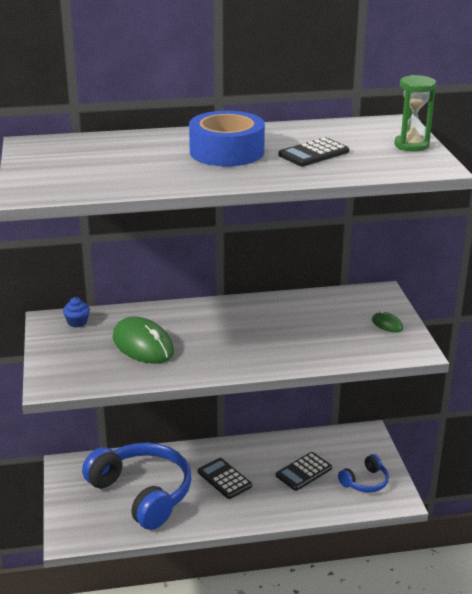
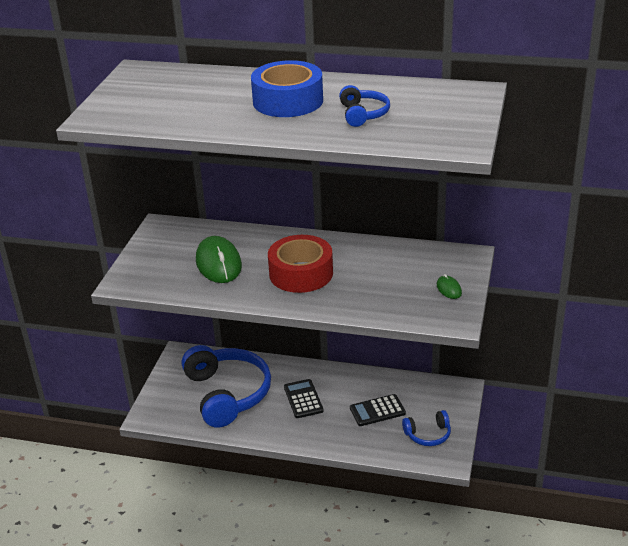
camera: 25 degrees right, 5 degrees up
(77, 322) = (180, 231): blue cupcake -> none
(236, 338) = (301, 273): none -> red tape
(313, 153) = (363, 114): black calculator -> blue headphones
(411, 145) = (465, 119): green hourglass -> none

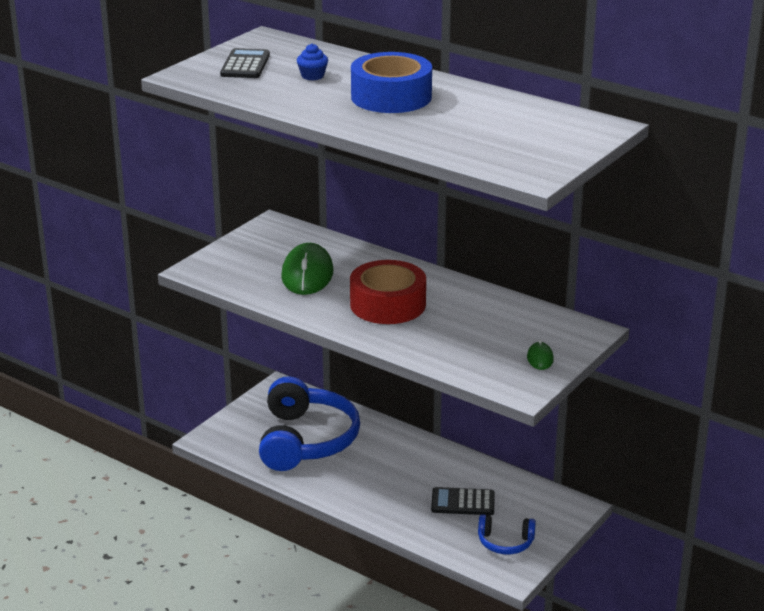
camera: 20 degrees right, 5 degrees down
(206, 96) = (312, 76): none -> blue cupcake
(303, 399) = (386, 468): black calculator -> black calculator (245, 65)
(363, 114) = (457, 124): blue headphones -> none

